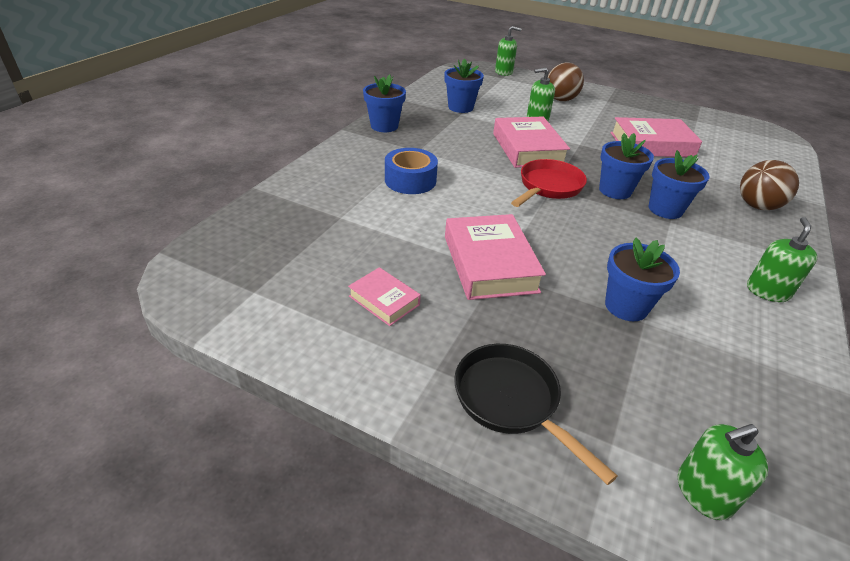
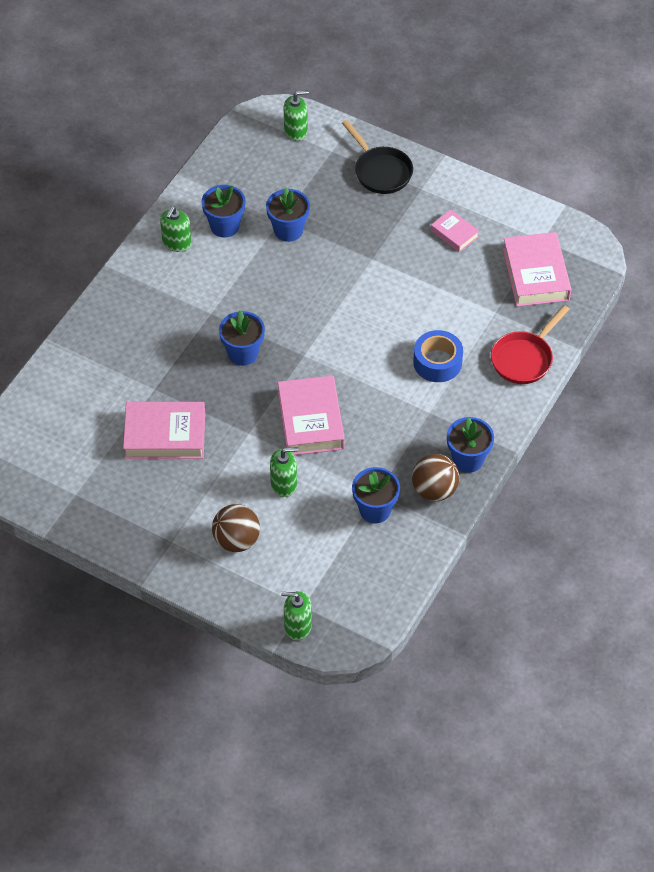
camera: 175 degrees left, 15 degrees up
(489, 263) = (377, 265): pink book -> pink book (536, 274)
(548, 187) = (306, 356): red pan -> red pan (524, 358)
(665, 209) = (207, 328): blue flower pot -> blue flower pot (224, 226)
(757, 206) = (115, 335): brown ball -> brown ball (434, 490)

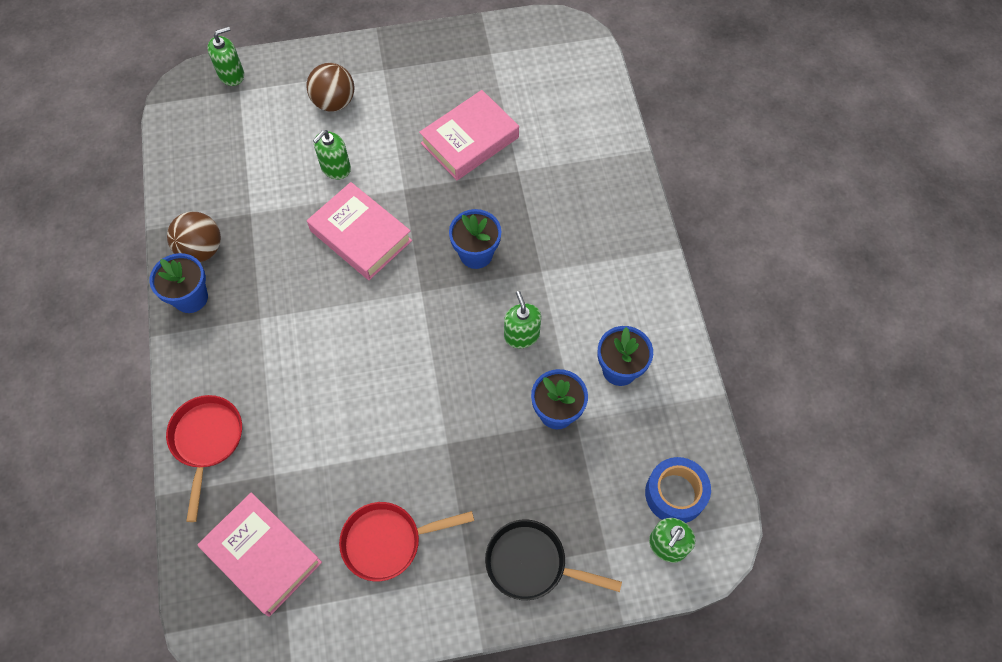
camera: 140 degrees right, 10 degrees up
(176, 243) = (643, 317): green soap dispenser -> green soap dispenser (521, 335)
(375, 510) = (240, 198): blue flower pot -> none
(437, 362) = (290, 374): blue tape -> blue tape (675, 494)
(454, 234) = (388, 541): pink book -> red pan

